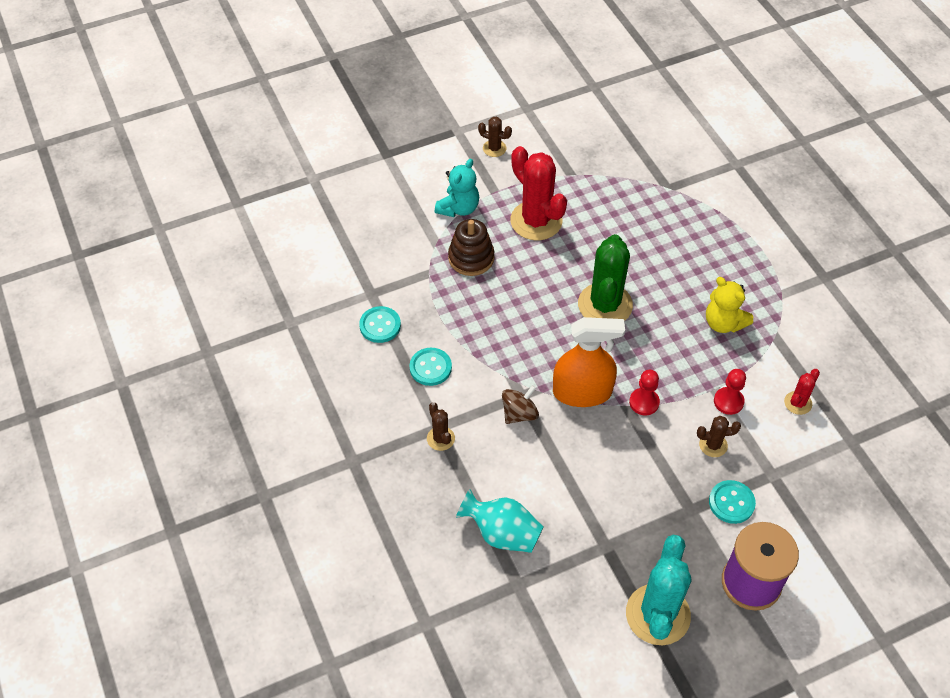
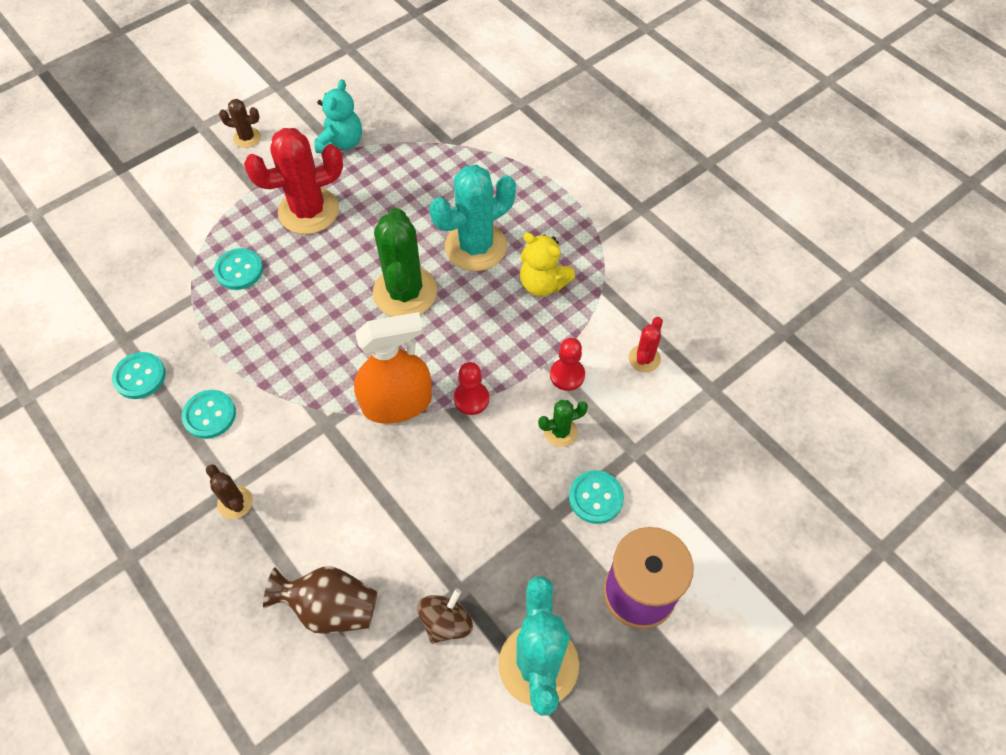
camera: 15 degrees left, 5 degrees up
(458, 208) = (215, 215): turquoise teddy bear -> turquoise teddy bear (341, 143)
(471, 258) = (239, 270): brown stacking toy -> turquoise button
(502, 533) = (330, 607): turquoise vase -> brown vase
(519, 414) = (327, 447): brown spinning top -> brown spinning top (446, 622)
(536, 221) = (308, 211): red cactus -> red cactus turned 60 degrees counterclockwise
(672, 280) = (475, 246): none -> turquoise cactus
(713, 445) = (560, 432): brown cactus -> green cactus

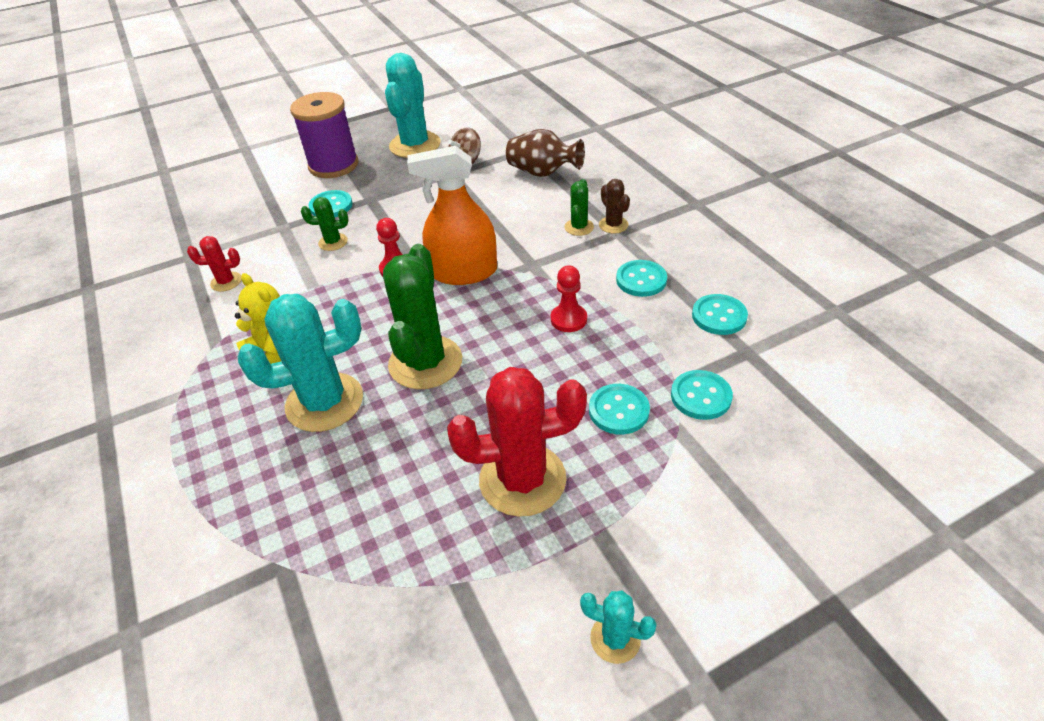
camera: 165 degrees left, 15 degrees down
(172, 291) = (701, 396): none -> turquoise button
(247, 138) = (615, 639): brown cactus -> turquoise cactus
(276, 493) = (579, 227): none -> green cactus
(341, 143) = (453, 597): turquoise teddy bear -> none
(567, 375) = (302, 277): red pawn -> red pawn (568, 319)
(644, 358) = (226, 282): red cactus -> red cactus turned 45 degrees clockwise

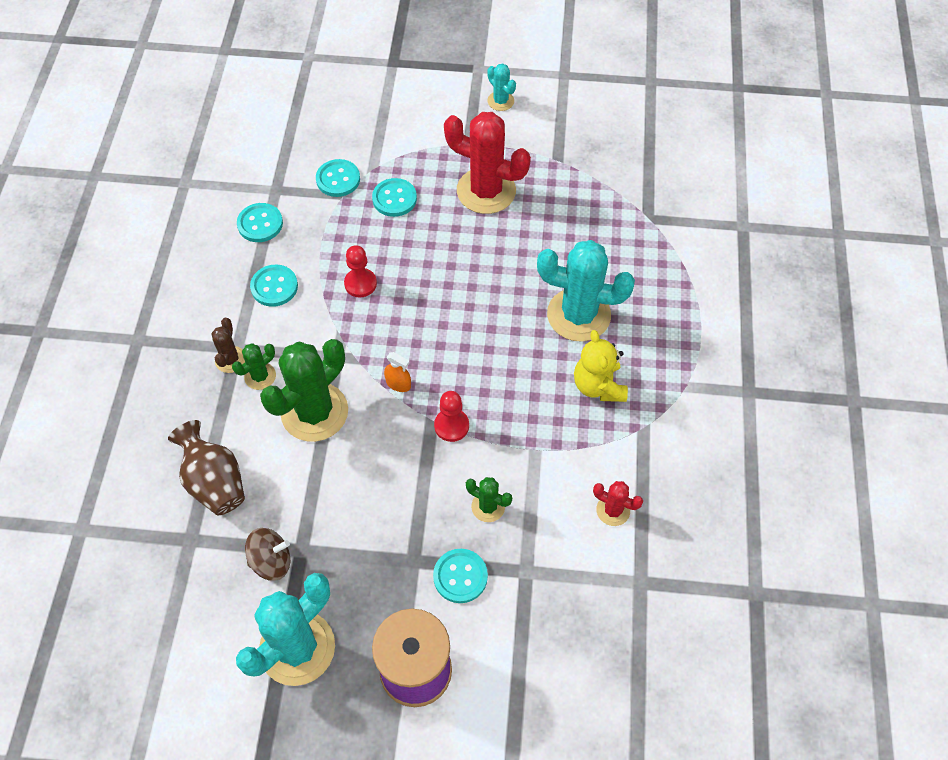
camera: 150 degrees left, 15 degrees up
(425, 362) = (489, 307): green cactus -> green cactus (314, 412)
(463, 272) = (398, 383): orange spray bottle -> orange spray bottle, size x0.40

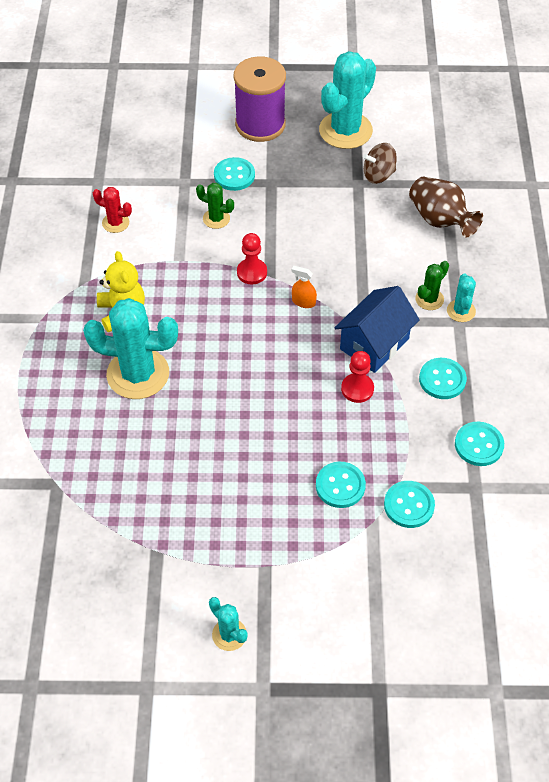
camera: 175 degrees right, 5 degrees down
(230, 359) = (461, 311): brown cactus -> turquoise cactus
(314, 412) = (372, 274): green cactus -> none
(332, 329) = (374, 344): none -> blue house
(486, 191) = (238, 503): red cactus -> none

